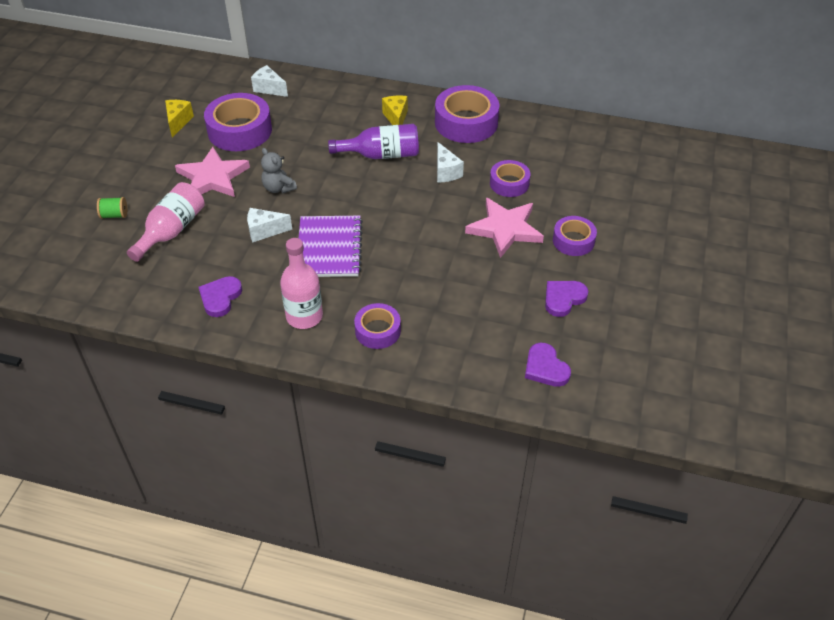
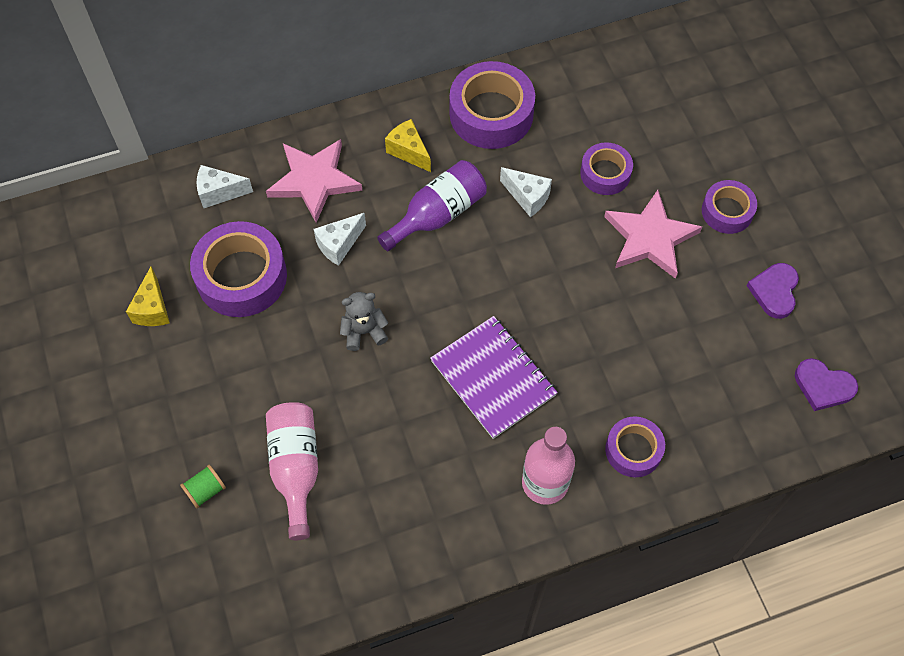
camera: 35 degrees left, 15 degrees up
(178, 122) = (153, 309): yellow cheese -> yellow cheese turned 150 degrees counterclockwise
(212, 177) = (273, 364): pink star -> pink star (314, 180)
(220, 297) = (435, 519): purple heart -> none
(264, 231) = (402, 400): white cheese -> white cheese (339, 245)
(278, 188) = (364, 332): grey teddy bear -> grey teddy bear turned 150 degrees clockwise

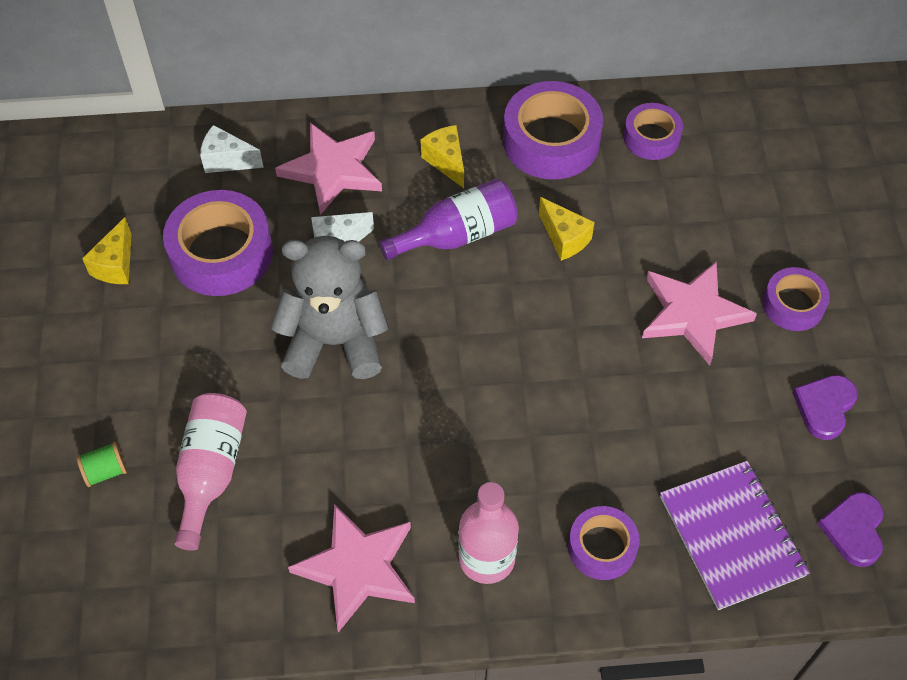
camera: 15 degrees right, 5 degrees down
(364, 332) = (335, 342): grey teddy bear -> grey teddy bear, size x2.01
(443, 518) = (357, 568): none -> pink star
(493, 378) = (463, 426): purple notebook -> purple notebook (732, 536)
(527, 197) = (564, 238): white cheese -> yellow cheese
(605, 173) = (661, 232): purple tape -> purple tape (651, 137)
(823, 386) = (853, 530): purple heart -> purple heart turned 60 degrees clockwise

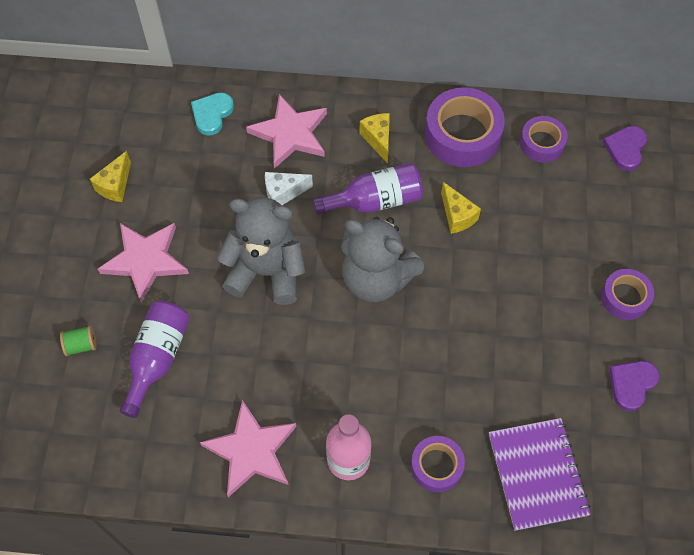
camera: 10 degrees right, 5 degrees up
(211, 472) = (157, 358): pink bottle -> purple bottle
(221, 253) = (194, 188): purple tape -> none
(227, 160) = (212, 114): white cheese -> turquoise heart
(478, 329) = (376, 278): none -> grey teddy bear
(692, 314) = (544, 292): pink star -> pink star (145, 261)
(853, 530) = (633, 486): purple heart -> purple heart (625, 149)

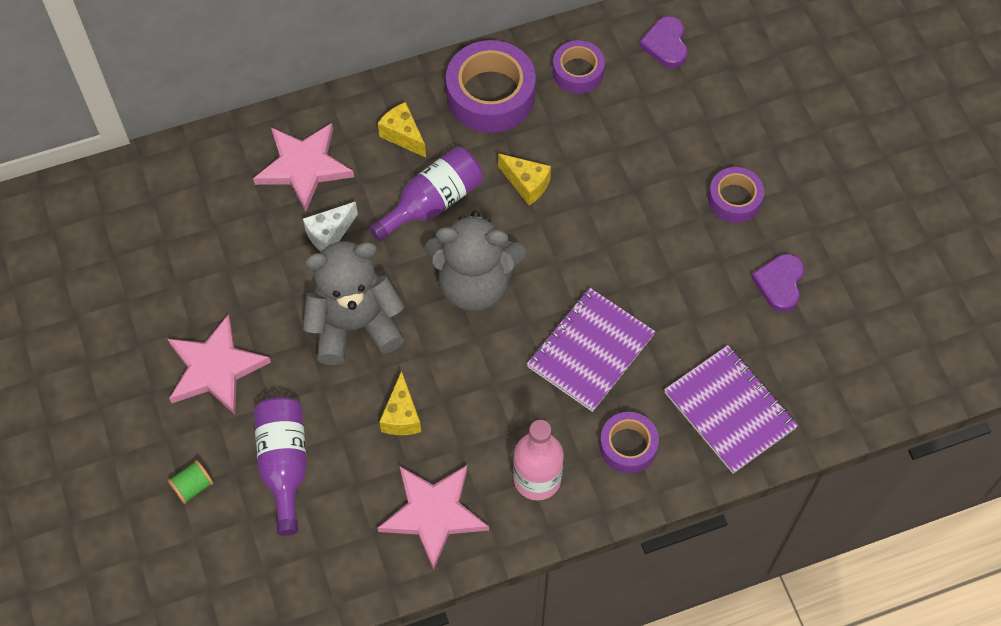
camera: 25 degrees left, 0 degrees up
(115, 185) = (136, 301): yellow cheese -> yellow cheese (401, 416)
(212, 114) = (204, 179): turquoise heart -> none
(443, 372) = (590, 351): none -> purple notebook

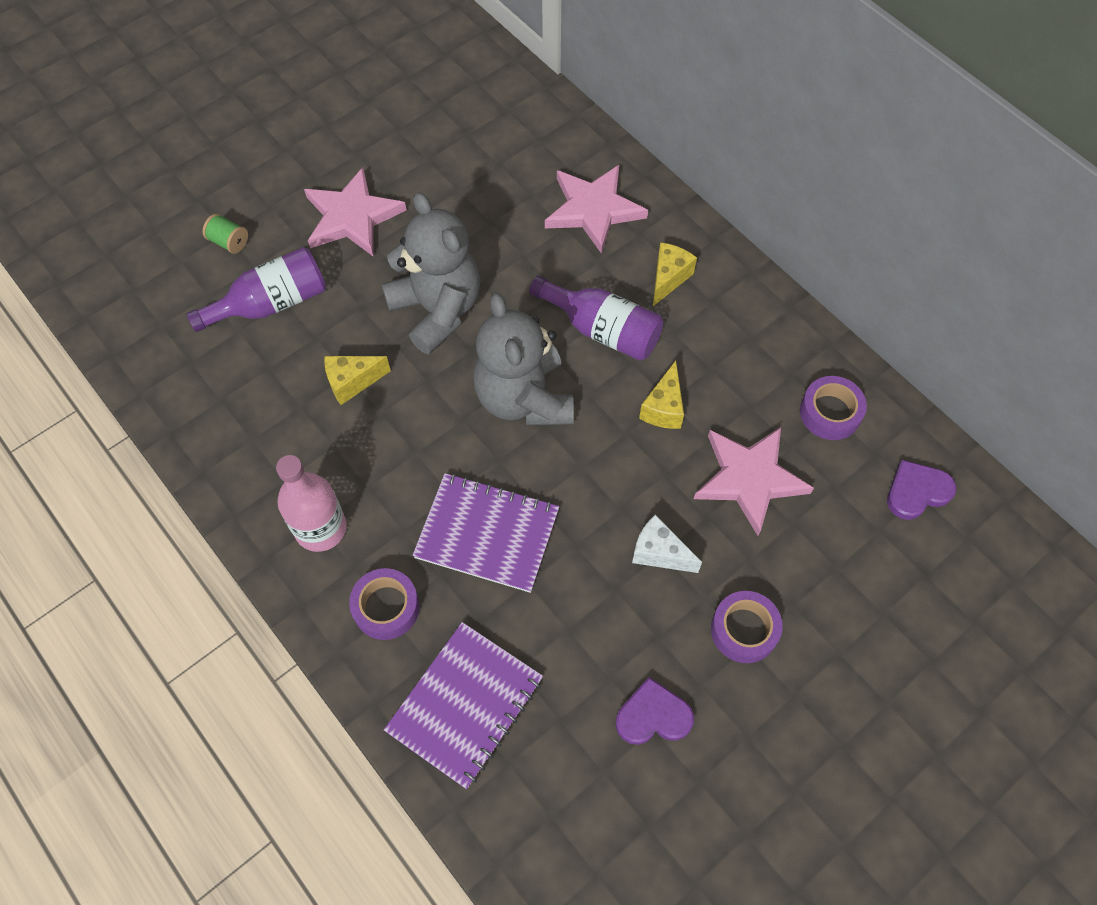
camera: 70 degrees right, 0 degrees up
(329, 234) = (528, 256): white cheese -> white cheese (659, 553)
(433, 513) = (255, 445): pink star -> pink star (749, 478)
(490, 95) = (757, 339): purple tape -> none

